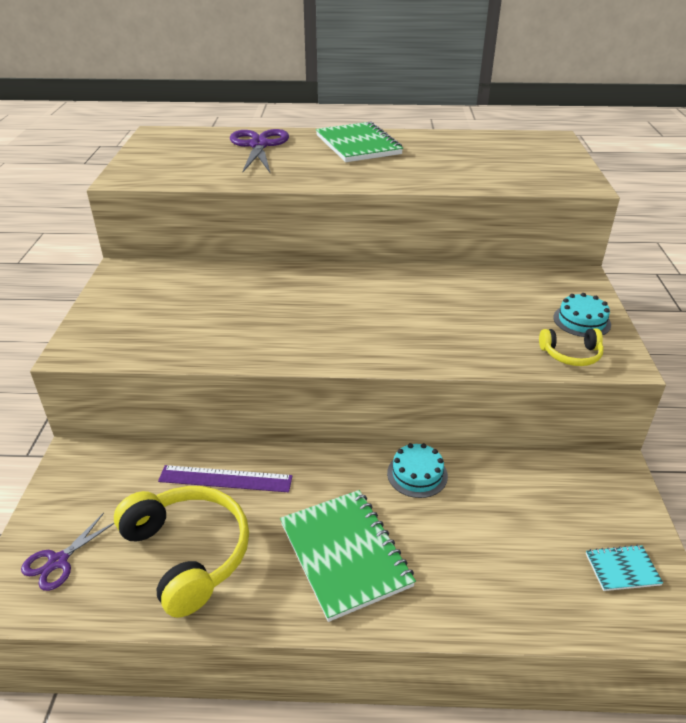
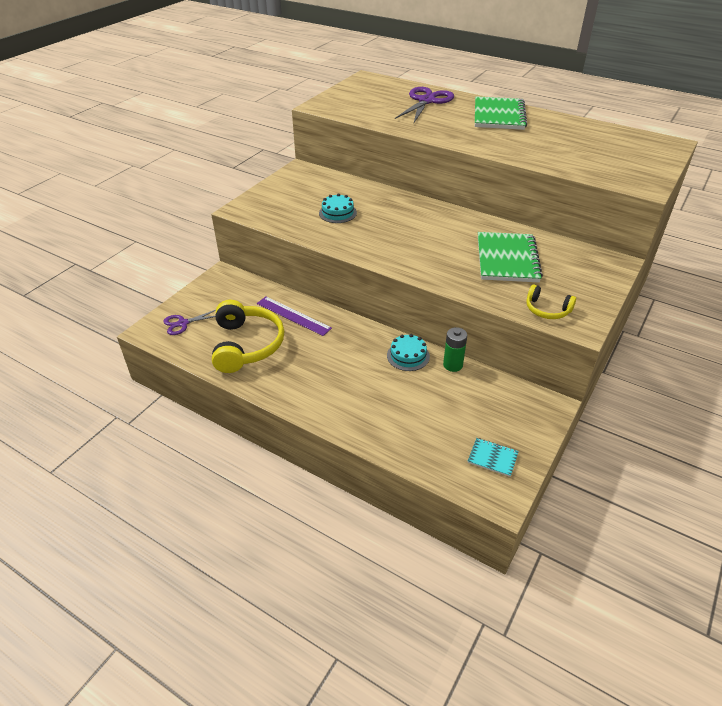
camera: 30 degrees right, 5 degrees up
(345, 554) = (328, 379): green notebook -> green notebook (507, 259)
(477, 464) = (452, 365): none -> green battery
(581, 321) = (581, 291): turquoise cake -> turquoise cake (337, 213)

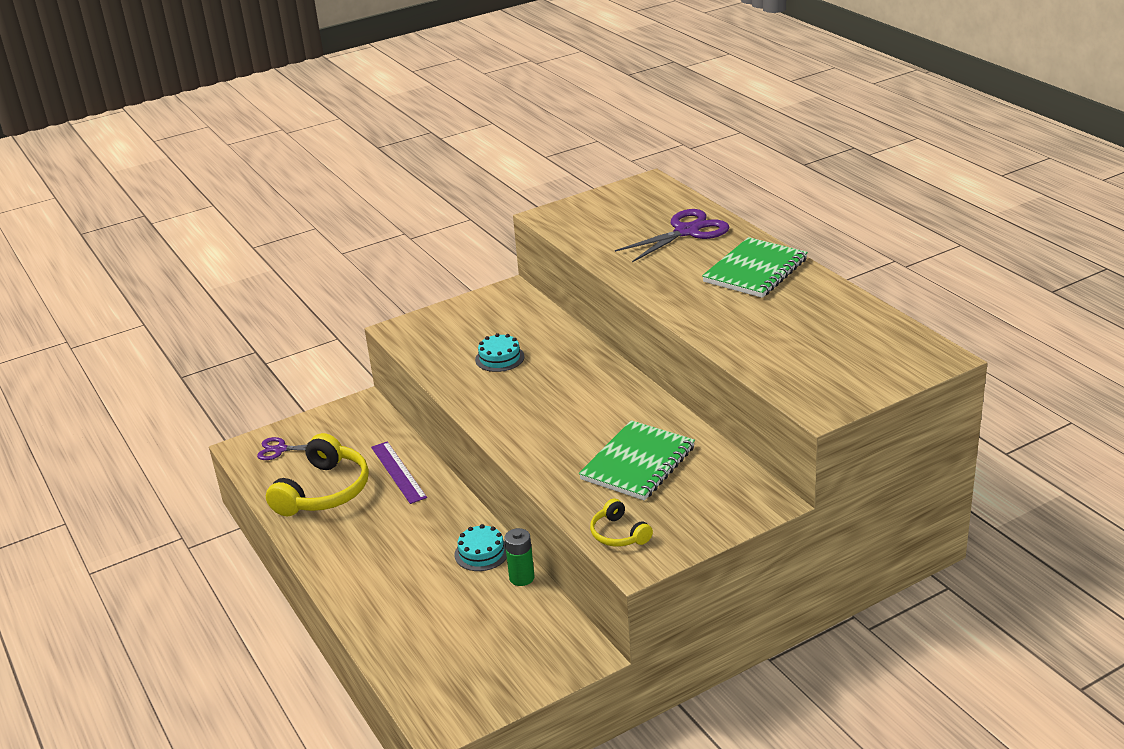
camera: 30 degrees right, 10 degrees down
(492, 458) = (469, 687): turquoise notebook -> none

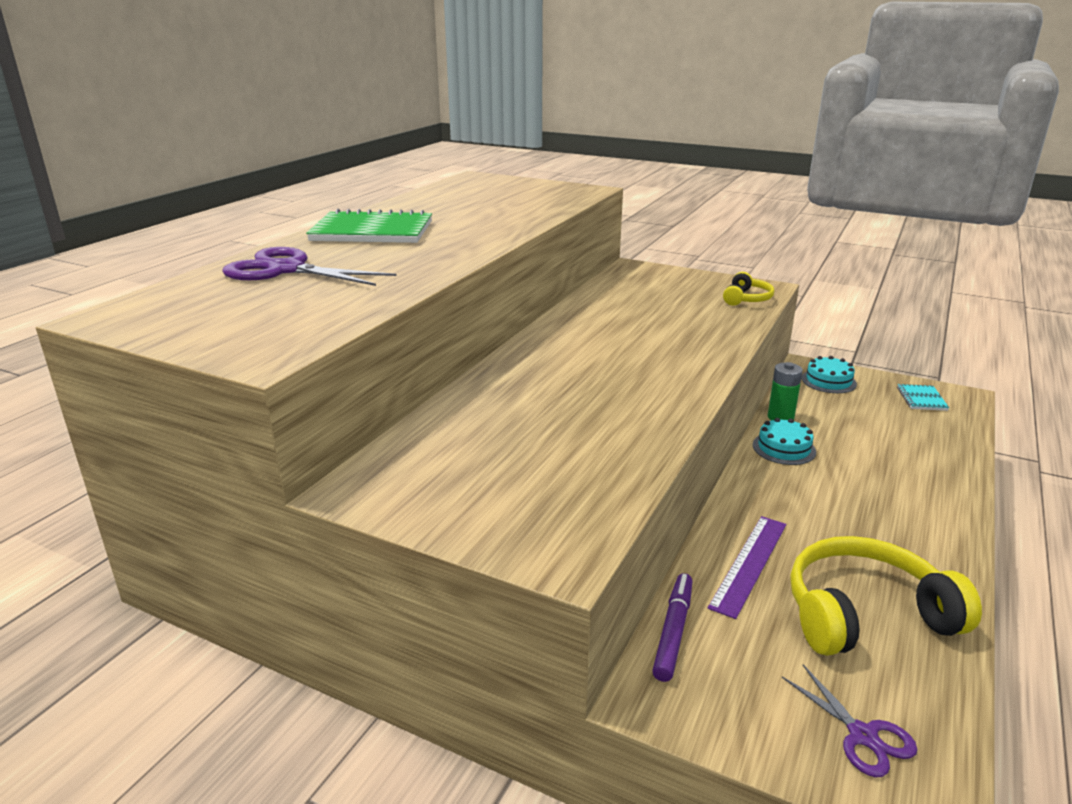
camera: 125 degrees left, 5 degrees down
(387, 425) = (673, 631): none -> purple marker
(463, 691) = (921, 399): none -> turquoise notebook
(499, 358) = (555, 432): turquoise cake -> turquoise cake (828, 381)
(638, 463) = (652, 312): green notebook -> none

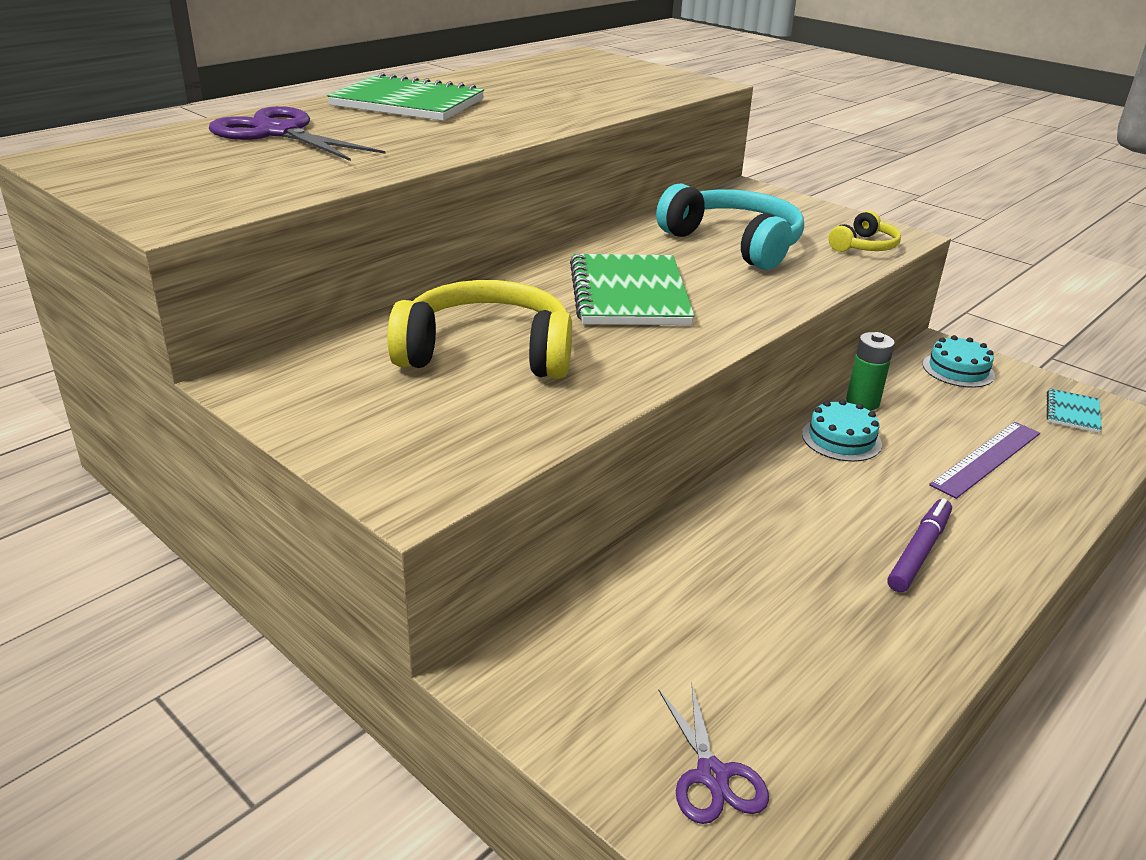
camera: 15 degrees right, 5 degrees up
(607, 362) = (629, 294): none -> green notebook
(655, 310) = (734, 243): none -> turquoise headphones
(673, 631) = (566, 612): purple marker -> purple marker (919, 552)
(749, 564) = (706, 560): purple ruler -> purple ruler (986, 458)
(865, 614) = (811, 646): yellow headphones -> yellow headphones (487, 352)

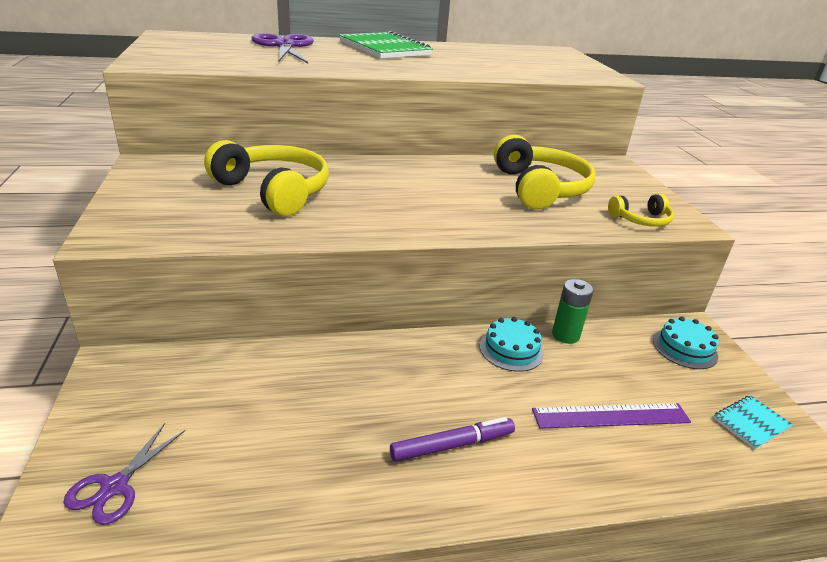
camera: 35 degrees right, 0 degrees up
(629, 294) = (411, 191): green notebook -> none
(734, 243) = (540, 188): turquoise headphones -> yellow headphones

